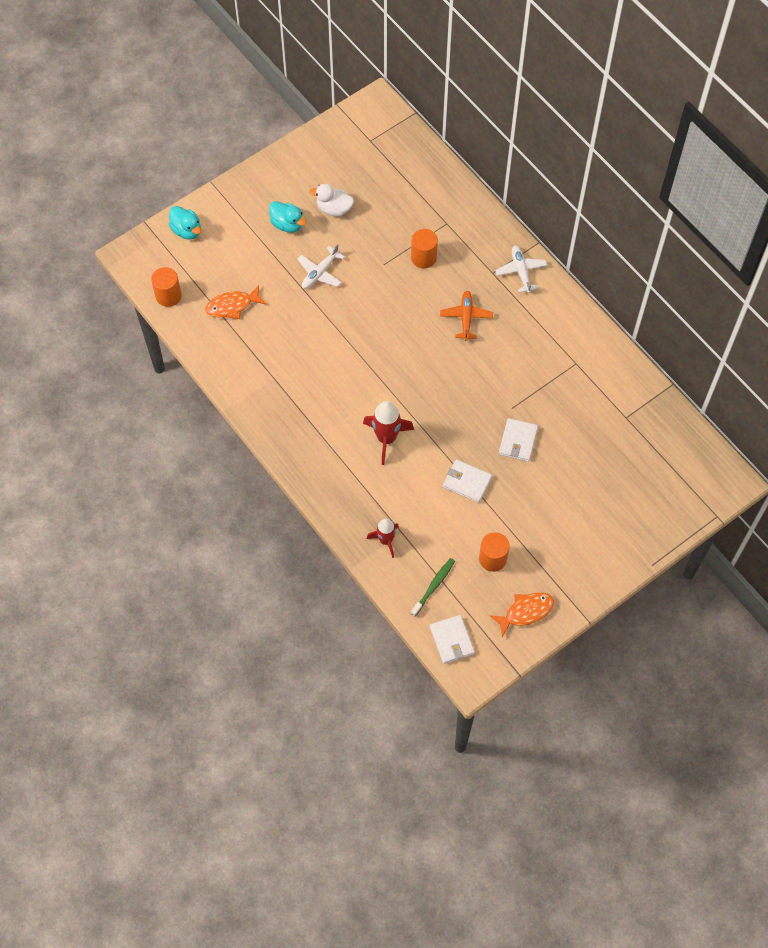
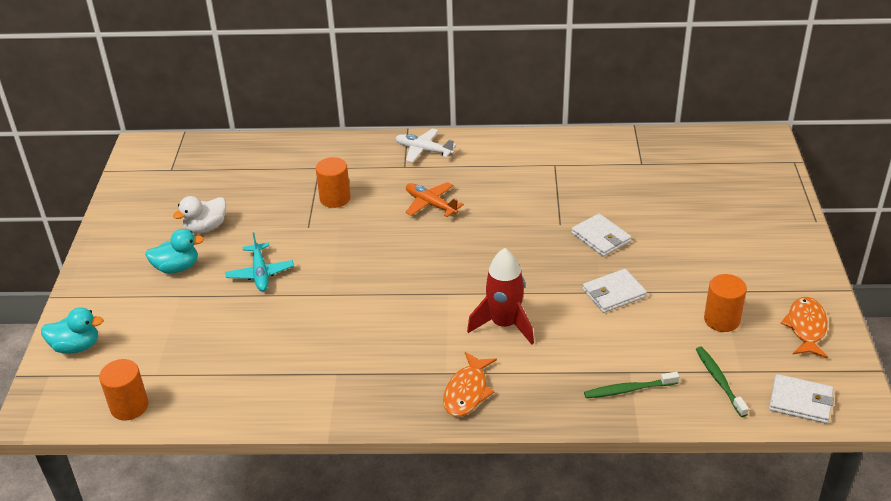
camera: 50 degrees left, 25 degrees down
(232, 306) = (211, 359): orange fish -> orange fish (467, 392)
(320, 273) = (260, 273): white plane -> turquoise plane
(385, 540) = (628, 390): red rocket -> green toothbrush

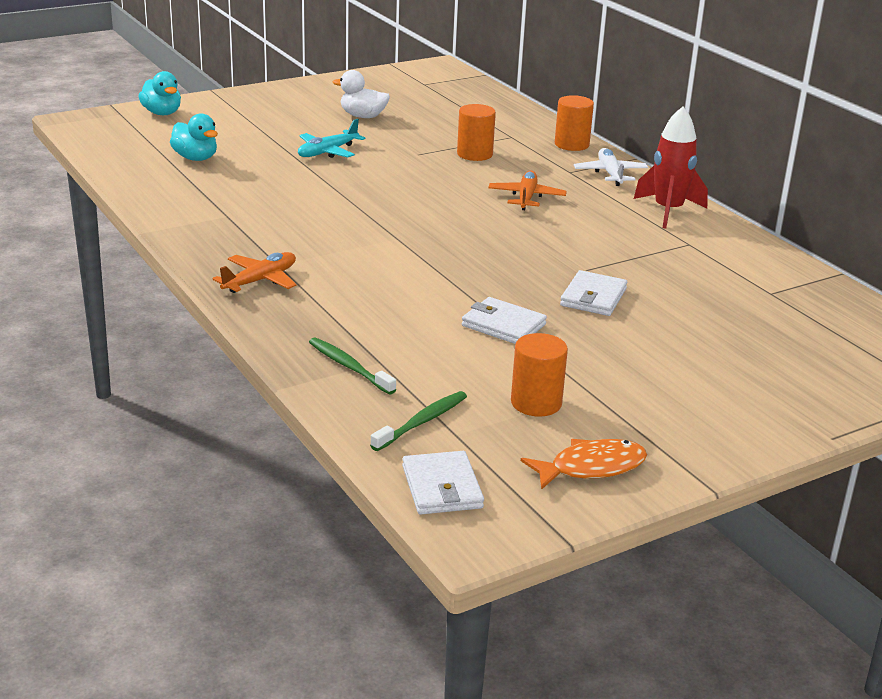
camera: 55 degrees right, 10 degrees down
(129, 406) = (110, 149): orange cylinder -> orange cylinder (571, 144)
(177, 267) = (297, 120): turquoise duck -> turquoise duck (195, 158)
(467, 392) = (260, 280): orange fish -> orange plane
(504, 324) = (381, 276): red rocket -> red rocket (668, 211)

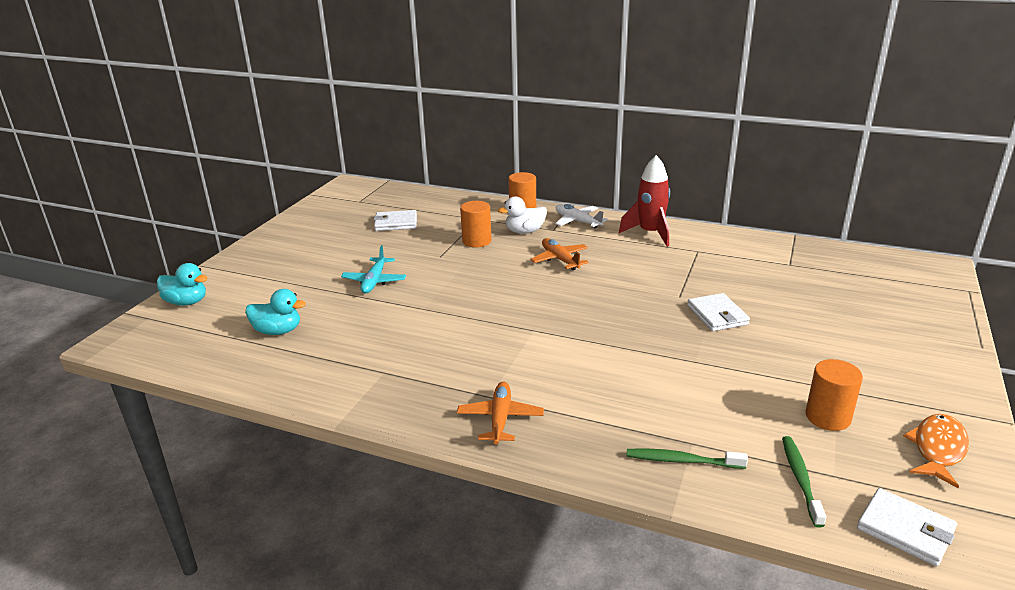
camera: 35 degrees left, 0 degrees up
(363, 116) = (355, 242): white duck -> white duck (525, 231)
(503, 325) = (708, 365): white wallet -> white wallet (396, 223)

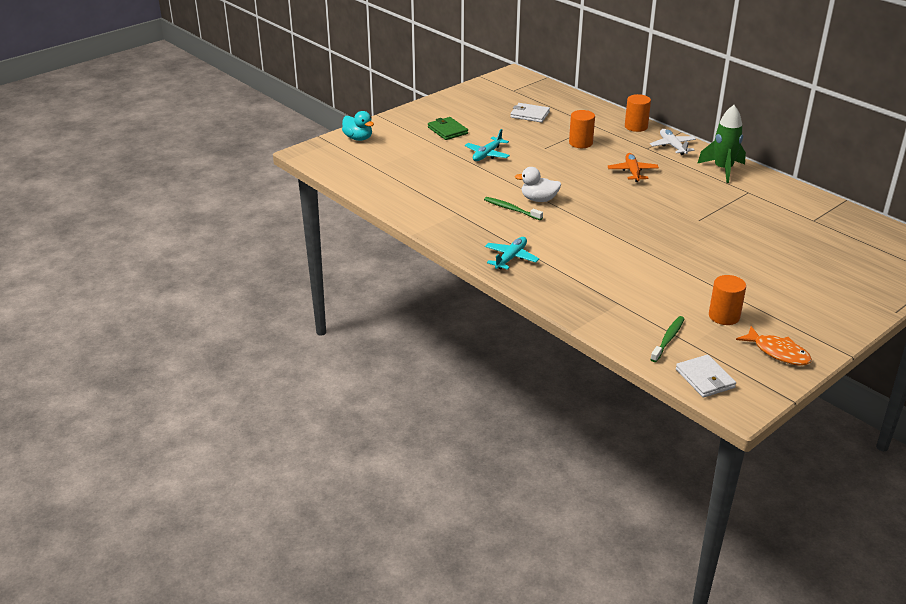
camera: 25 degrees right, 5 degrees up
(278, 331) = (406, 171): turquoise duck -> none
(306, 264) = (447, 130): none -> green wallet
(500, 419) = (511, 258): orange plane -> turquoise plane
(525, 231) = (623, 144): white duck -> white duck (539, 199)
(650, 233) = (723, 169): red rocket -> green rocket
(682, 460) = (603, 310): green toothbrush -> green toothbrush (511, 209)
(717, 315) = (714, 239): white wallet -> none
(937, 449) = (778, 352): orange fish -> orange fish turned 75 degrees clockwise

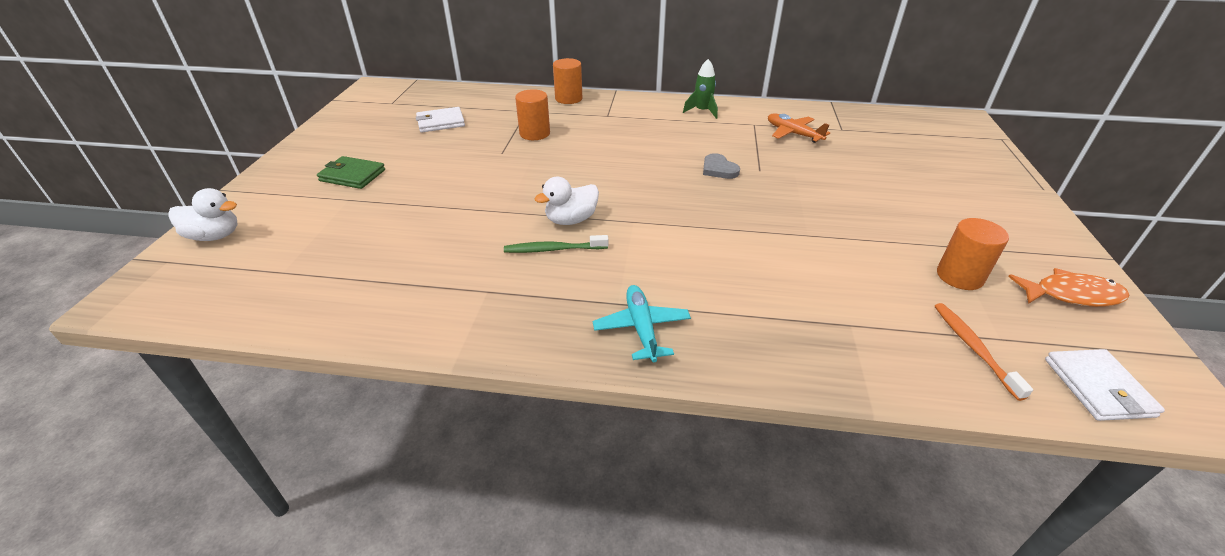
camera: 40 degrees left, 5 degrees up
(358, 138) = (215, 236): turquoise duck -> white duck
(487, 154) = (439, 187): turquoise plane -> none
(632, 172) = (627, 145): orange plane -> orange plane (793, 134)
(668, 339) = (973, 348): green toothbrush -> orange toothbrush
(671, 209) = (718, 169): none -> grey heart
(672, 146) = (628, 105): white plane -> none
(705, 379) = (1098, 387): white wallet -> white wallet turned 60 degrees clockwise
(723, 169) = (702, 111): green rocket -> green rocket, size x0.65

